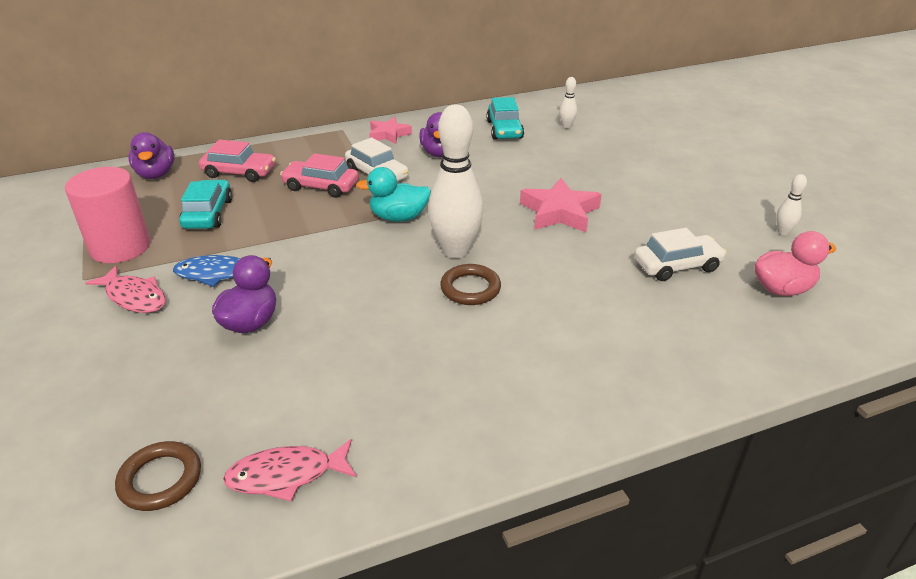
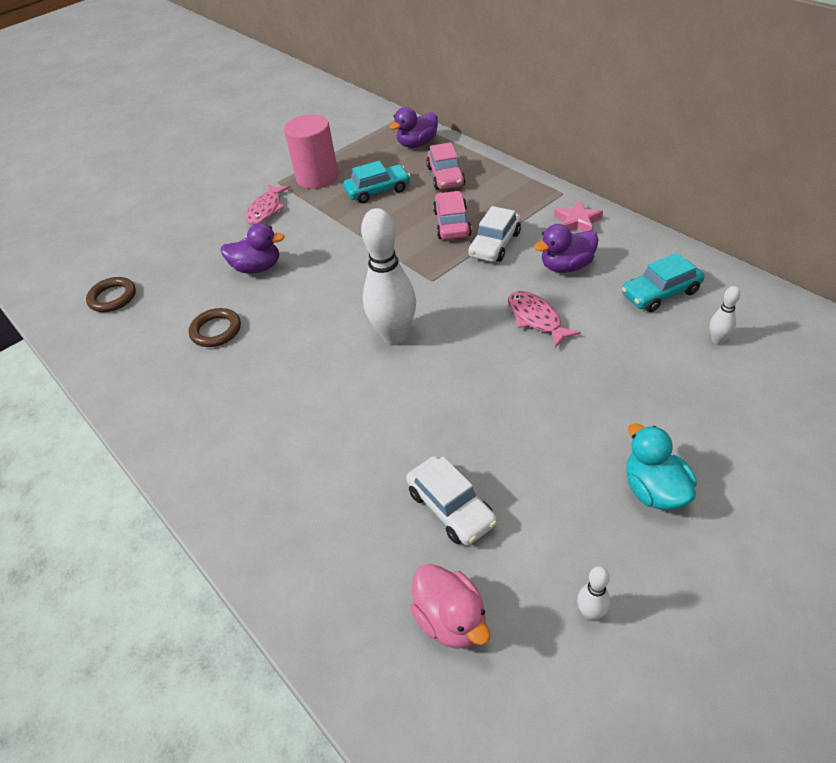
camera: 75 degrees right, 10 degrees up
(218, 274) = (305, 230): blue fish -> none
(286, 475) = (121, 344): pink fish -> pink fish (536, 319)
(398, 217) = (429, 284): turquoise duck -> turquoise duck (654, 490)
(470, 288) = (342, 363): brown ring -> brown ring (216, 330)
(559, 212) = (504, 386): pink star -> none

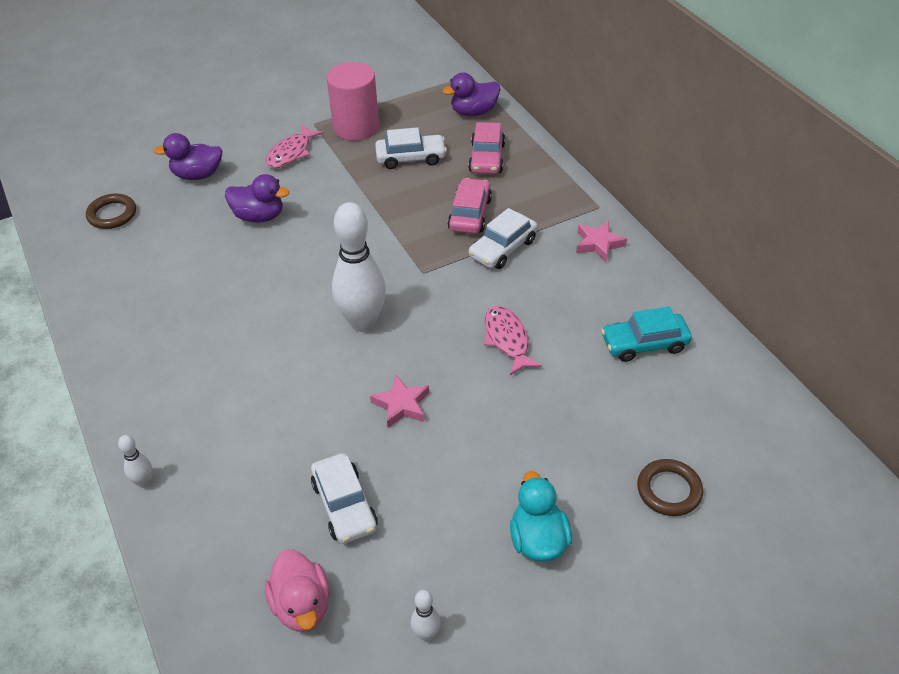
camera: 10 degrees right, 0 degrees up
(216, 330) = (196, 274): brown ring -> brown ring (669, 490)
(378, 190) = (411, 158): turquoise car -> white car
(465, 399) = (401, 405): none -> pink star
(566, 266) = (563, 291): purple duck -> purple duck (197, 175)
(717, 339) = (676, 408): white bowling pin -> white bowling pin (144, 482)

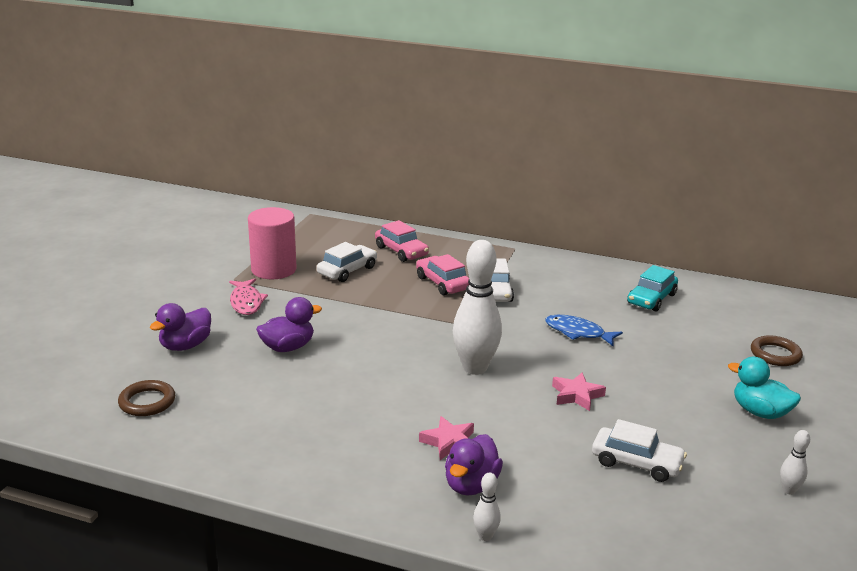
camera: 45 degrees left, 20 degrees down
(302, 605) = (705, 526): pink duck -> none
(473, 112) = (348, 231): purple duck -> purple duck (471, 485)
(507, 340) = (578, 333): pink fish -> blue fish
(598, 244) = (546, 265): pink star -> pink star (449, 442)

